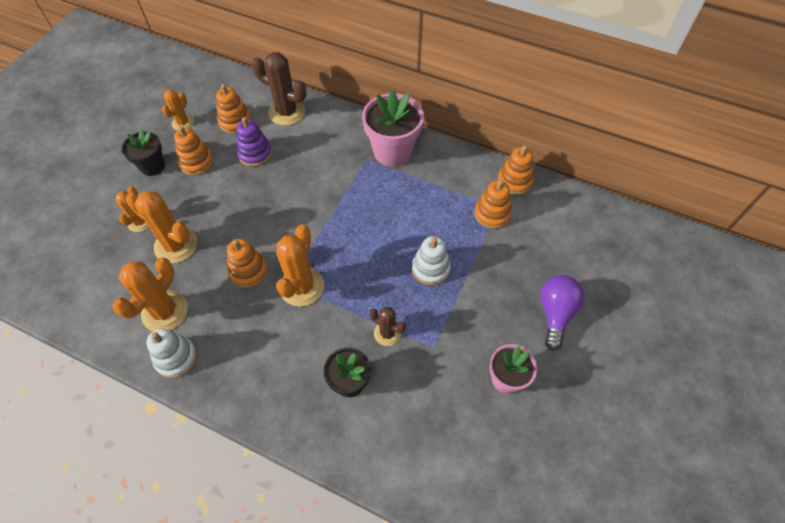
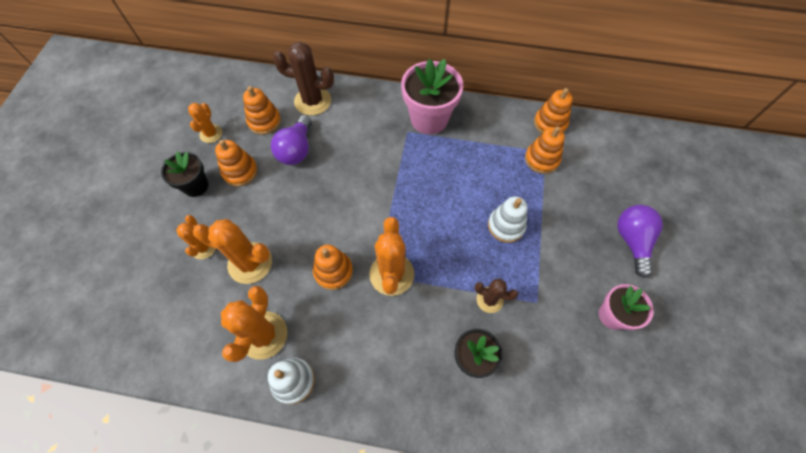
camera: 15 degrees left, 5 degrees up
(255, 154) = (296, 150): purple stacking toy -> purple light bulb

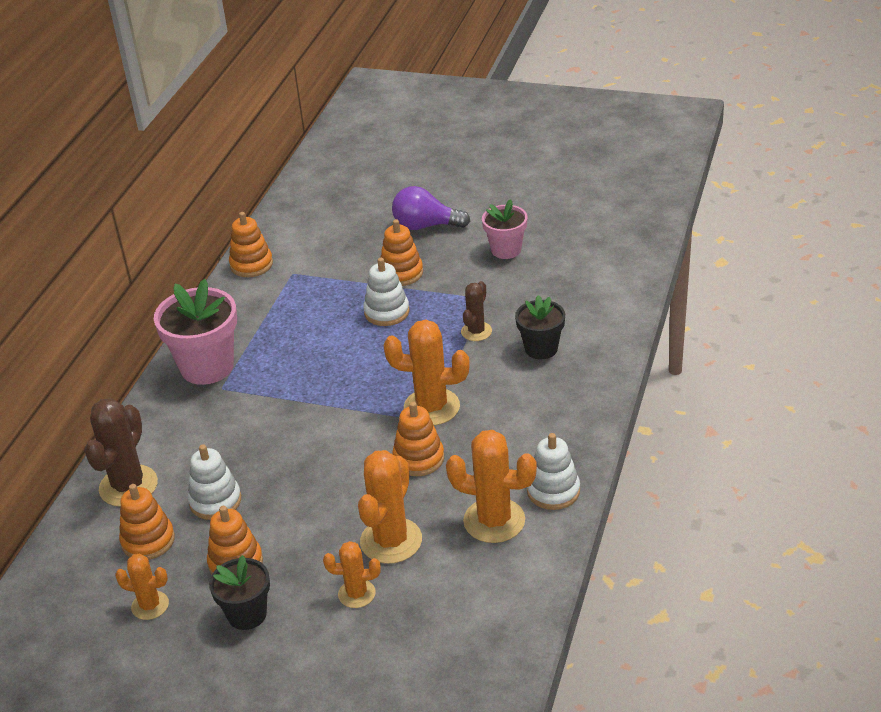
camera: 80 degrees left, 25 degrees down
(296, 150) = (215, 501): purple light bulb -> white stacking toy
(541, 159) = (302, 276): orange stacking toy -> orange stacking toy (401, 273)

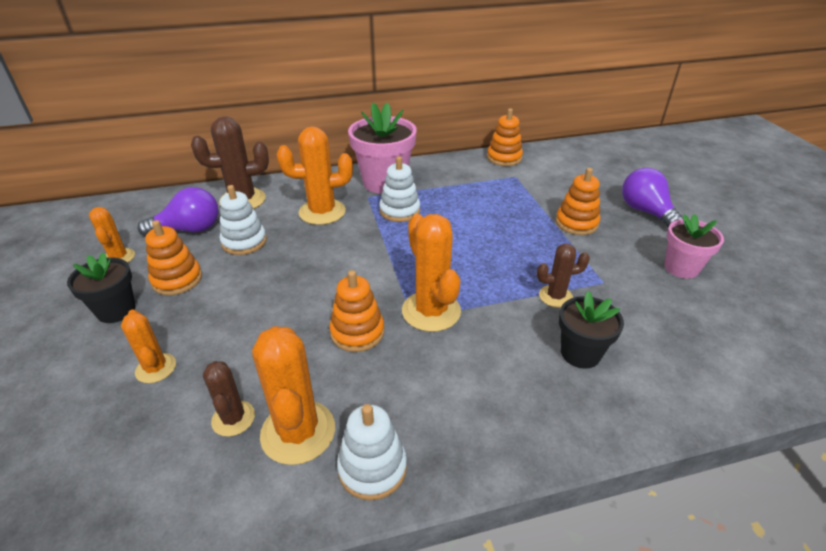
camera: 55 degrees right, 0 degrees up
(148, 541) = (189, 229): orange stacking toy -> purple light bulb
(387, 312) = (523, 235): white stacking toy -> white stacking toy (399, 211)
(391, 541) = (236, 361): orange cactus -> orange cactus (322, 212)
(453, 554) = (233, 418): none -> brown cactus

